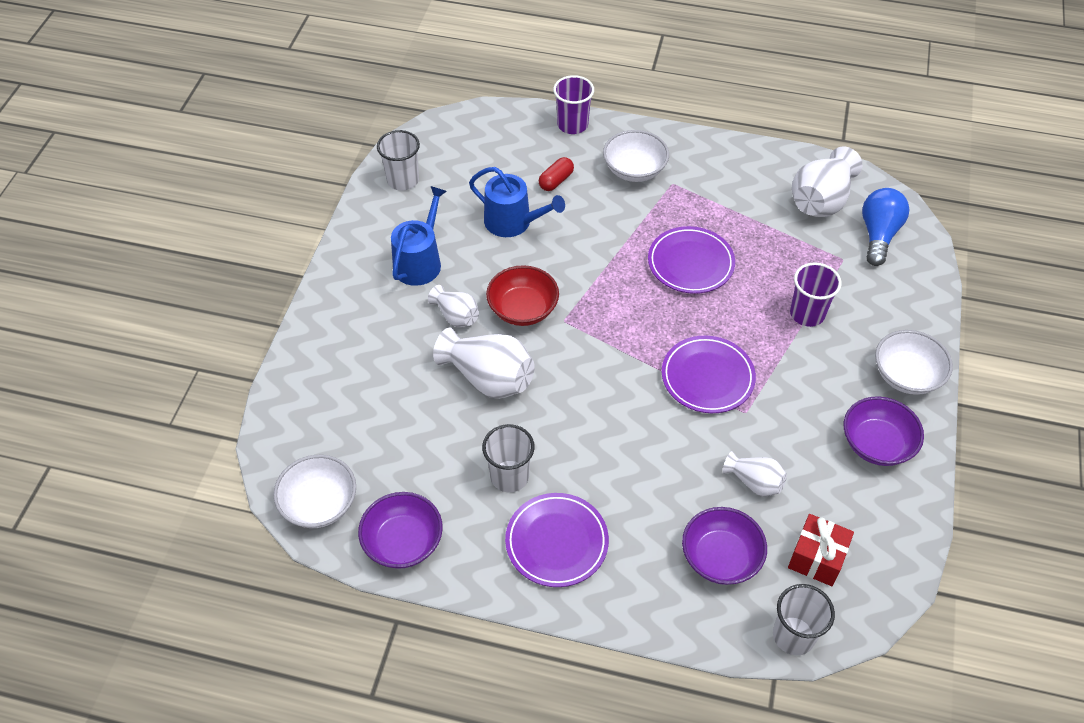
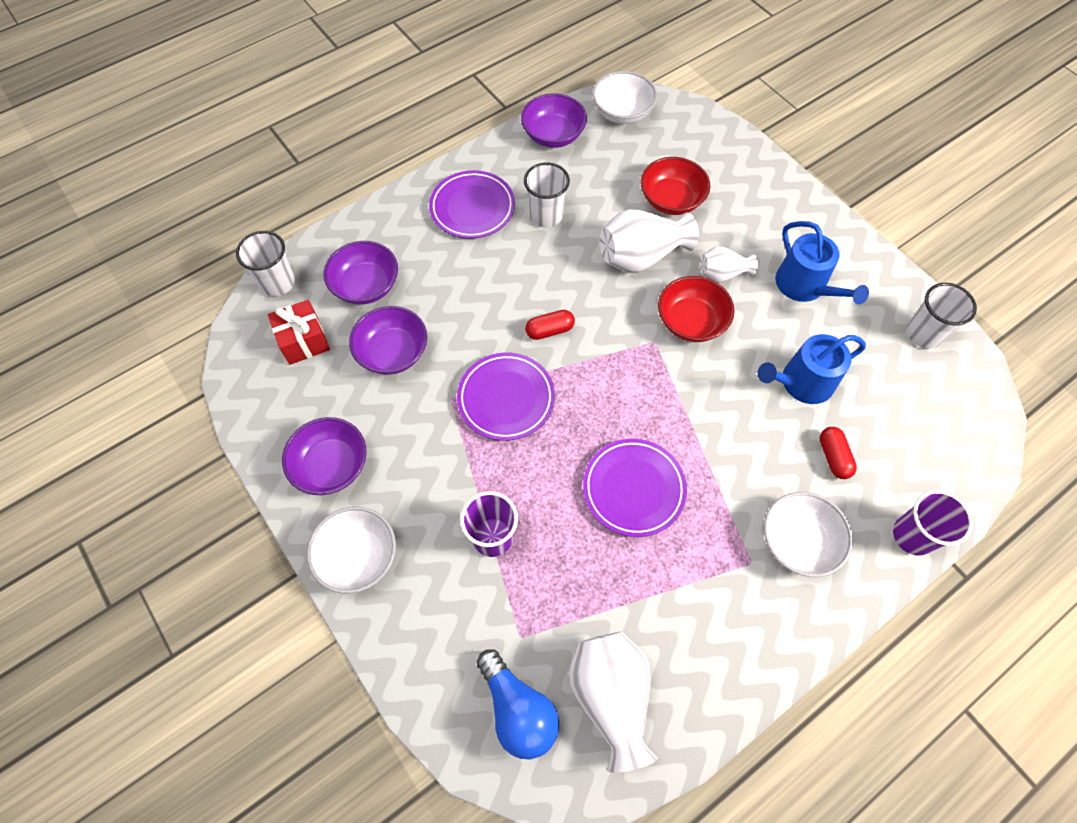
camera: 130 degrees right, 10 degrees up
(405, 395) = (671, 200): none -> red bowl
(622, 391) = (549, 330): none -> red capsule
(754, 482) = (393, 352): white vase -> purple bowl

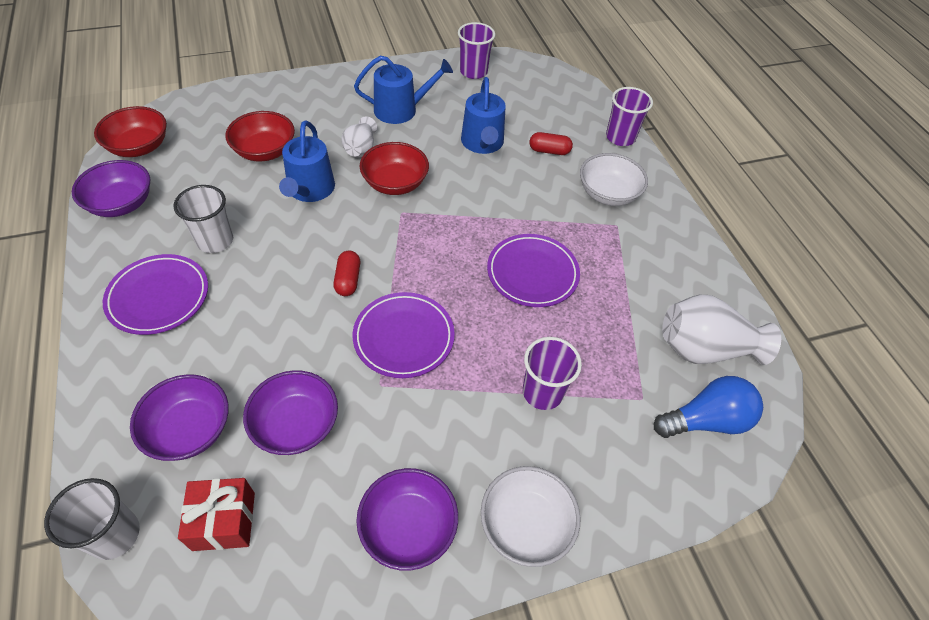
camera: 75 degrees left, 10 degrees down
(622, 112) = (139, 147): white bowl -> red bowl
(641, 256) = (309, 190): white vase -> blue watering can
(923, 334) = (473, 72): white cup -> purple cup

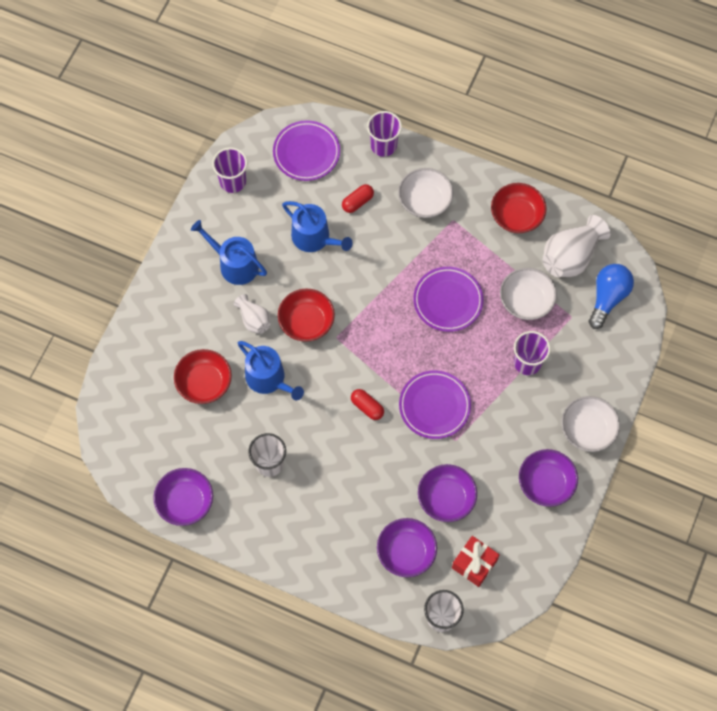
camera: 45 degrees left, 15 degrees up
(139, 147) = (130, 462): red bowl -> red bowl (516, 216)
(159, 297) = (293, 520): purple plate -> purple plate (306, 153)
(401, 110) = (234, 264): blue watering can -> blue watering can turned 90 degrees counterclockwise
(609, 341) = (526, 301): none -> white bowl

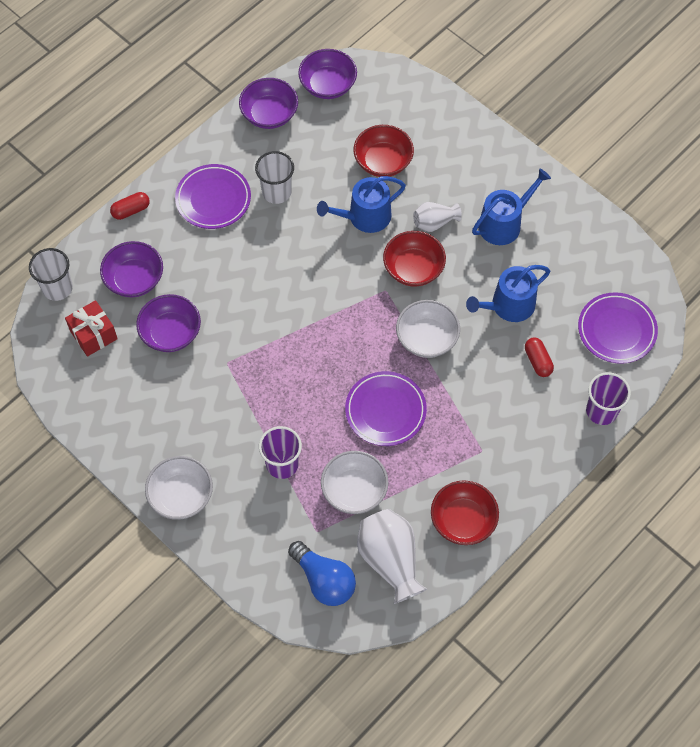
camera: 110 degrees right, 5 degrees down
(233, 181) = (603, 249): purple cup -> none
(367, 407) = (297, 294): red capsule -> red capsule (131, 210)
(424, 201) = (516, 429): white bowl -> white bowl (427, 338)
(434, 406) = (272, 356): purple plate -> purple plate (213, 199)
(545, 483) = (143, 431): purple bowl -> purple bowl (328, 85)

